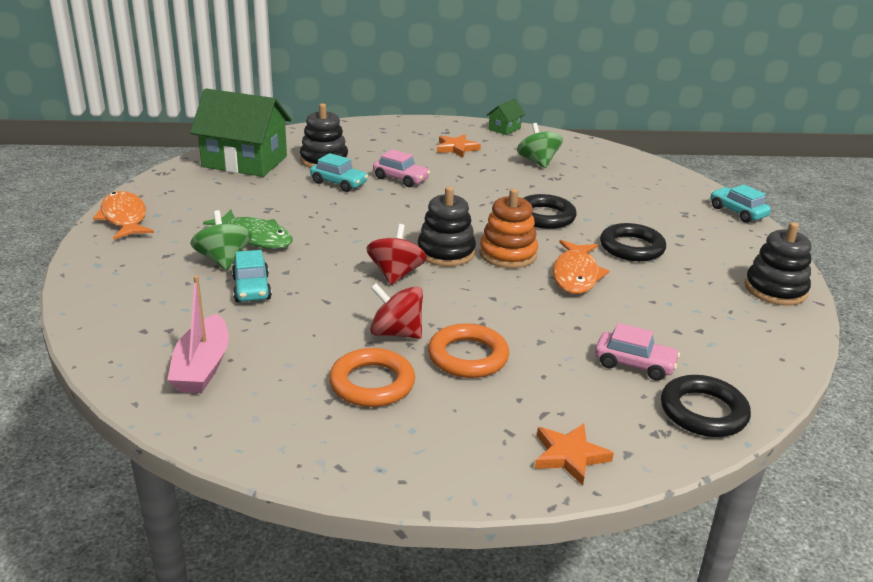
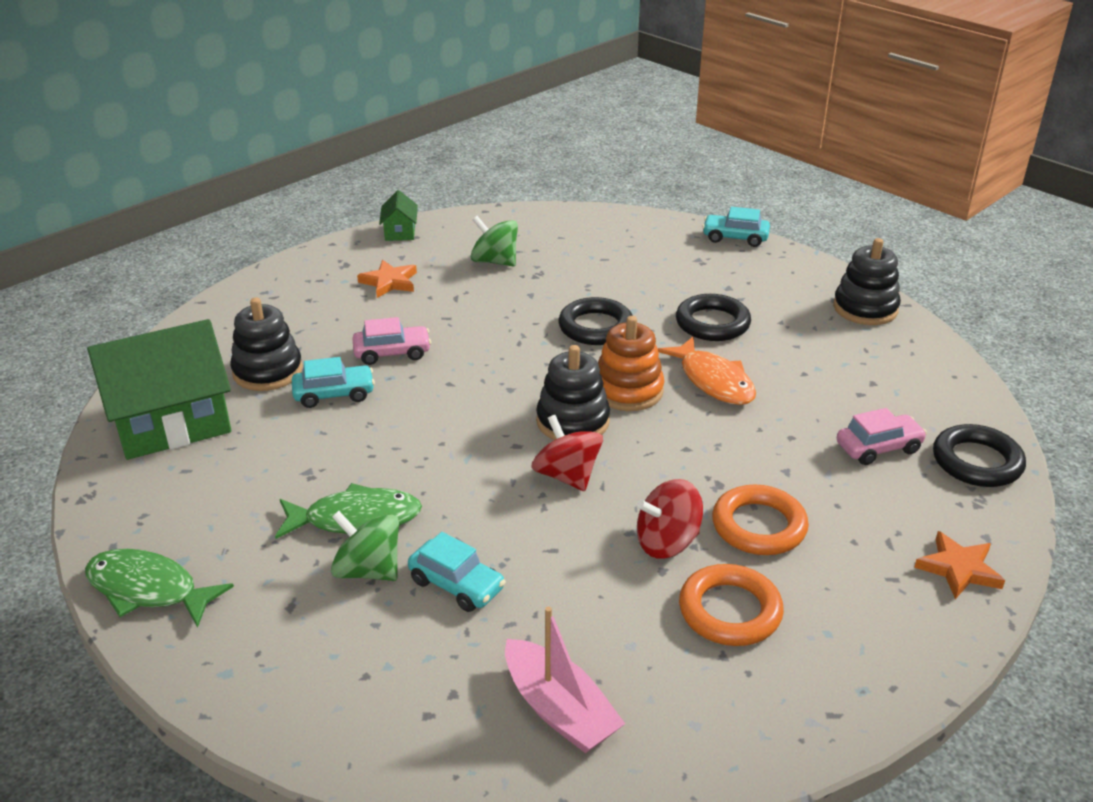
camera: 40 degrees left, 5 degrees up
(124, 218) = (148, 589): orange fish -> green fish

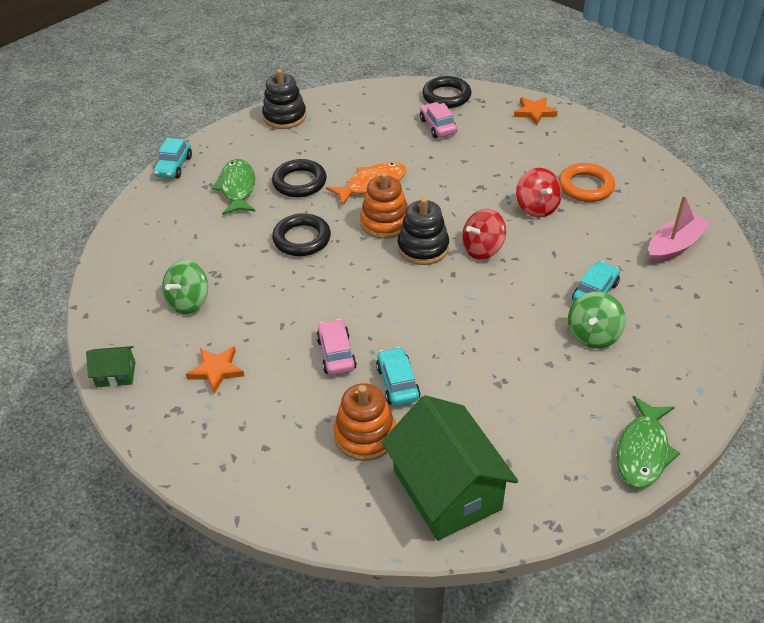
camera: 90 degrees left, 10 degrees up
(267, 371) = (365, 435): black stacking toy -> orange stacking toy
(356, 519) = (545, 348): green fish -> green fish (237, 188)
(759, 526) = (515, 173): orange ring -> none

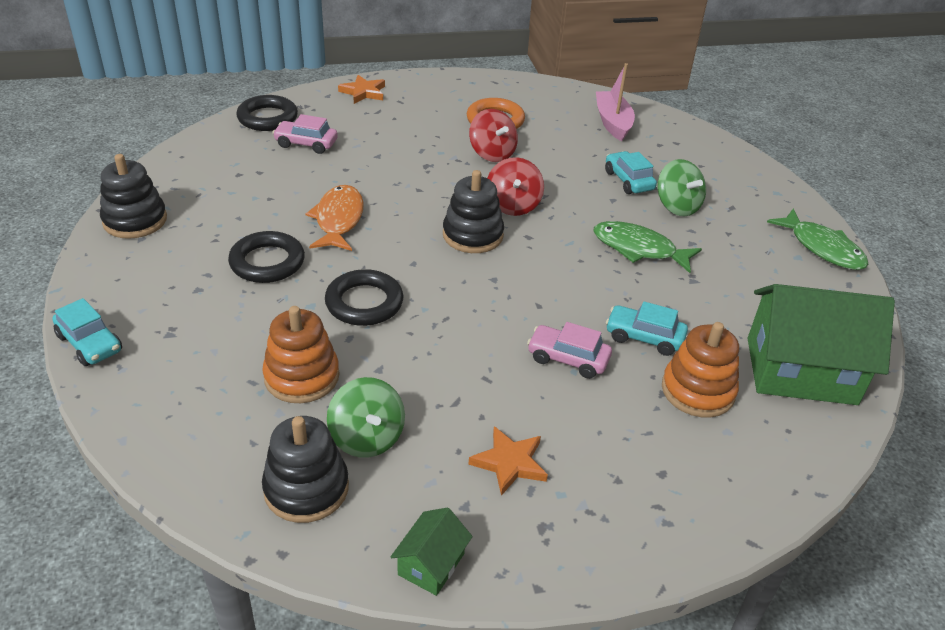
camera: 60 degrees left, 5 degrees down
(134, 299) = (306, 488): none -> black stacking toy
(237, 188) = (211, 310): green fish -> green fish (638, 249)
(385, 222) = (408, 239): orange stacking toy -> orange stacking toy (302, 377)
(537, 207) = (492, 153): red spinning top -> red spinning top turned 45 degrees clockwise

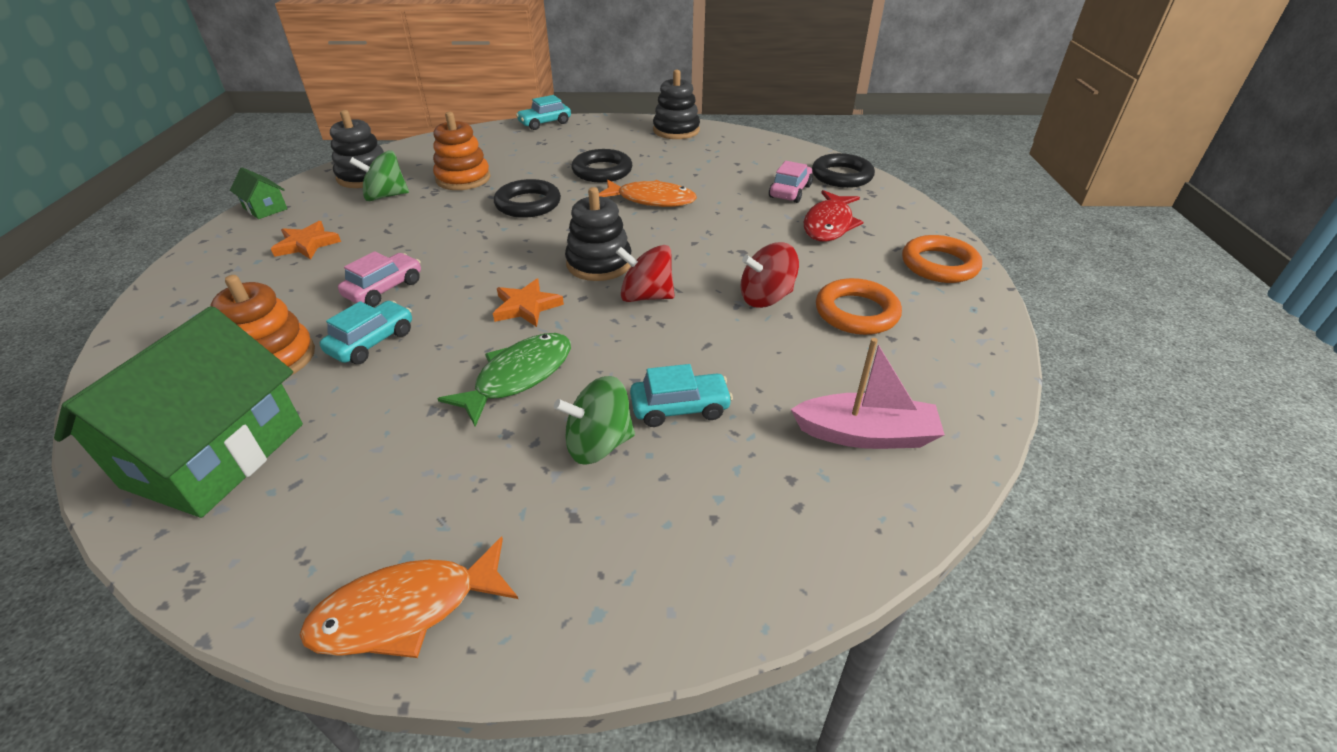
camera: 105 degrees right, 0 degrees up
(363, 92) = (914, 227): orange star -> orange star (526, 306)
(368, 127) = (829, 224): none -> red fish
(420, 88) = (939, 265): none -> orange ring
(822, 248) = (406, 610): green fish -> orange fish

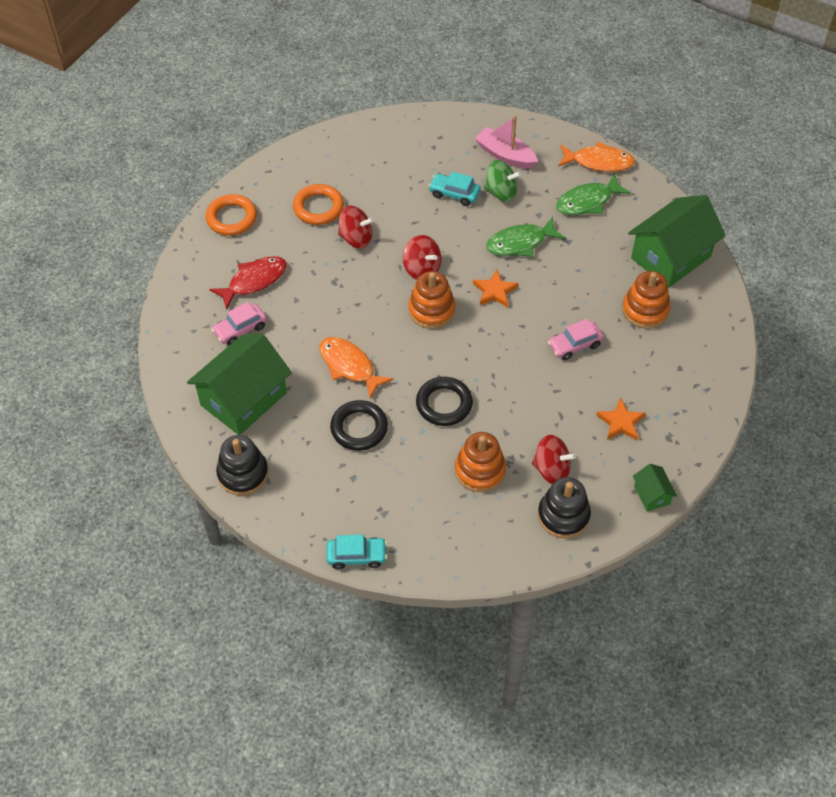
camera: 150 degrees left, 15 degrees up
(372, 342) = (590, 300): turquoise car -> none
(386, 196) = (551, 469): green spinning top -> red spinning top
(412, 497) = (587, 201): none -> green fish
(599, 263) = (431, 310): black stacking toy -> orange stacking toy
(726, 159) = (244, 399): none -> green house
(841, 176) = (181, 330): black ring -> none
(865, 434) = (386, 149): pink boat -> pink boat (505, 155)

